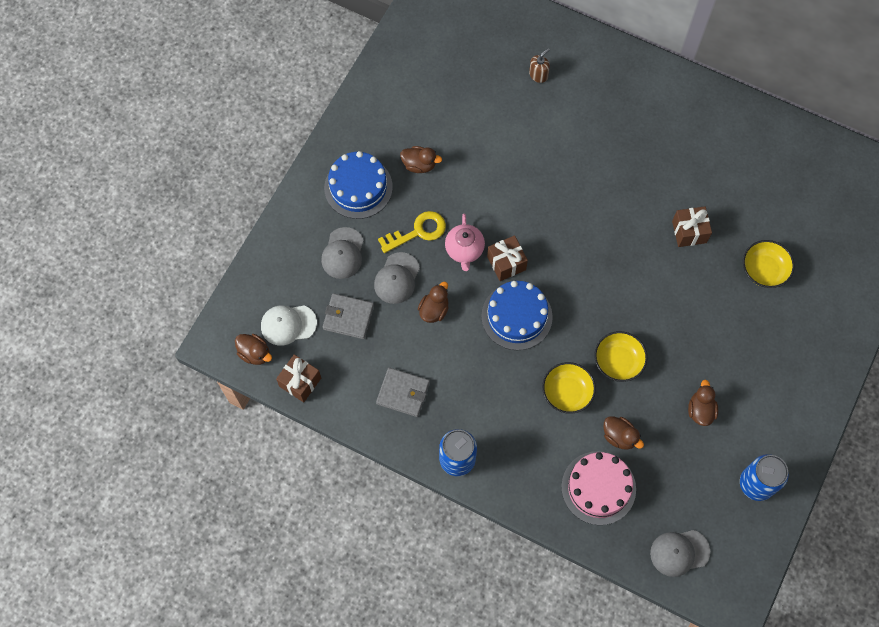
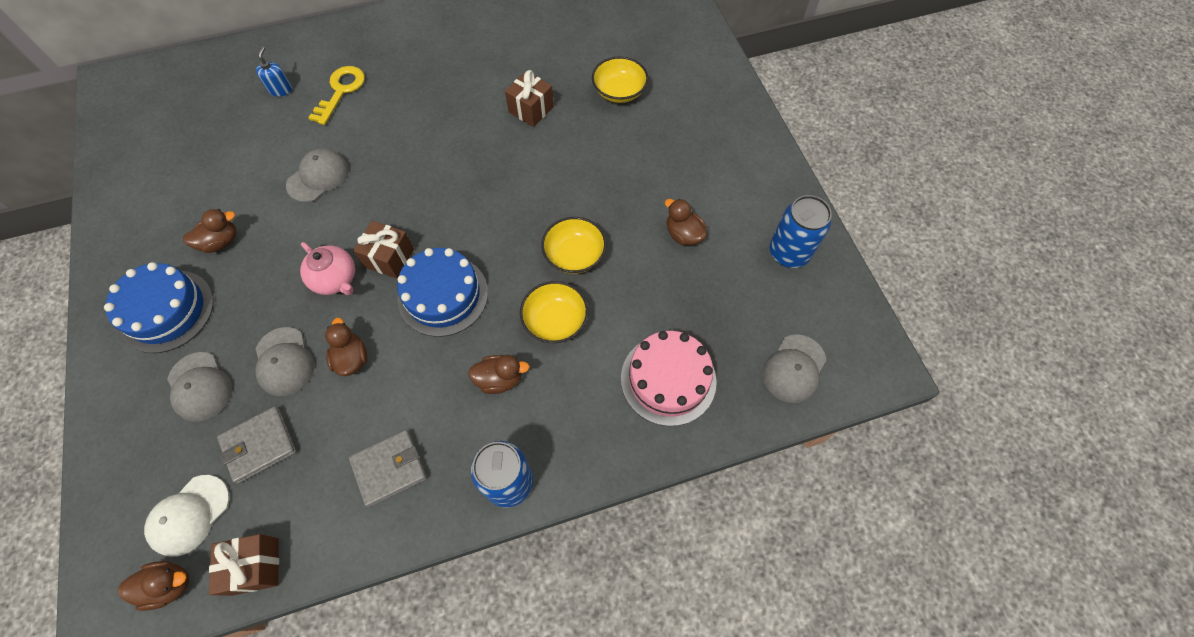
camera: 45 degrees left, 5 degrees down
(418, 231) = (270, 301): yellow key -> yellow key (341, 91)
(509, 166) = (318, 177): none -> grey cap
(538, 75) = (280, 89): brown soap dispenser -> blue soap dispenser
(619, 436) = (640, 317): brown duck -> brown duck (500, 379)

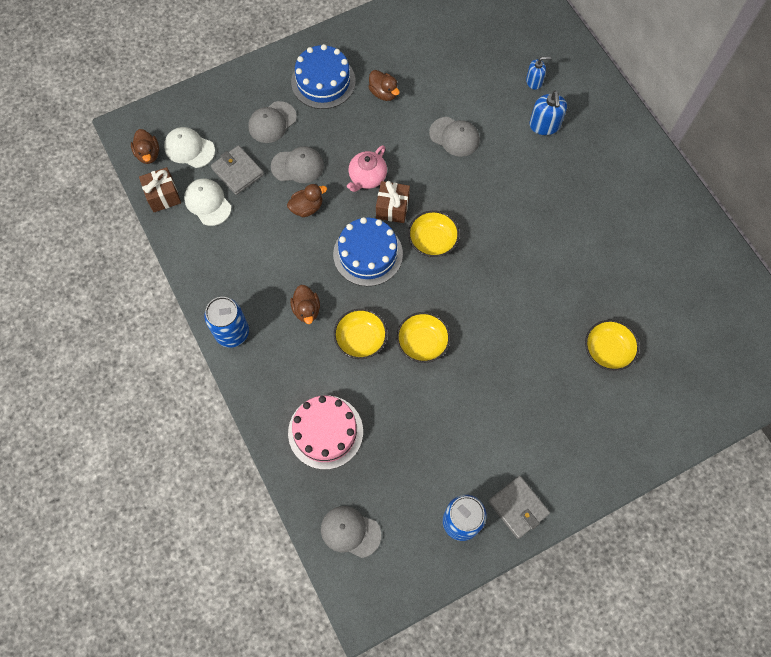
camera: 80 degrees right, 5 degrees up
(284, 362) = (297, 166): grey cap -> grey cap turned 150 degrees counterclockwise
(293, 496) = (208, 202): none -> white cap
(341, 91) = (544, 125): yellow key -> blue soap dispenser
(389, 469) = (232, 254): grey wallet -> grey wallet (518, 507)
(447, 223) = (432, 241): none -> yellow bowl
(531, 109) = (565, 278): brown gift -> none
(683, 234) = (461, 428): brown duck -> none

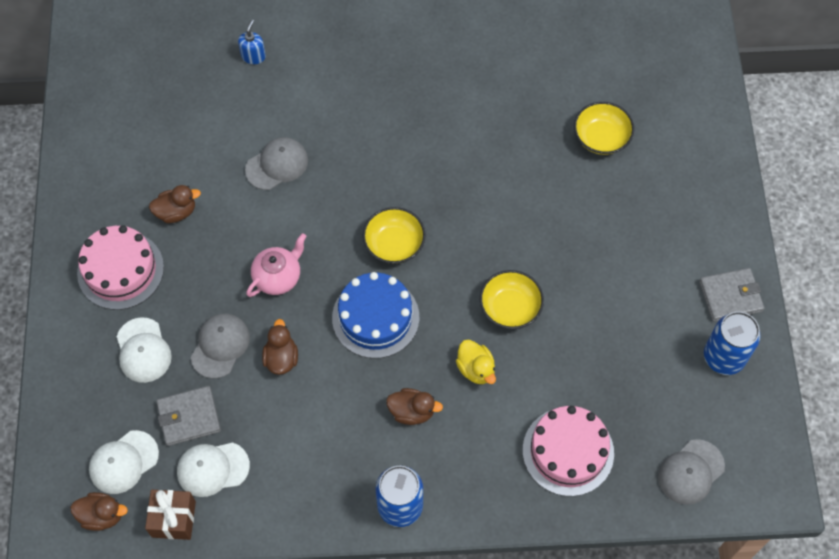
camera: 65 degrees left, 5 degrees down
(272, 122) = (143, 350): grey cap -> white cap
(323, 81) = (120, 270): blue cake -> pink cake
(360, 339) = (476, 369): yellow bowl -> yellow duck
(367, 178) = (278, 277): pink teapot -> pink teapot turned 105 degrees counterclockwise
(392, 208) = (332, 267): brown gift -> none
(544, 125) = (314, 72): blue soap dispenser -> none

